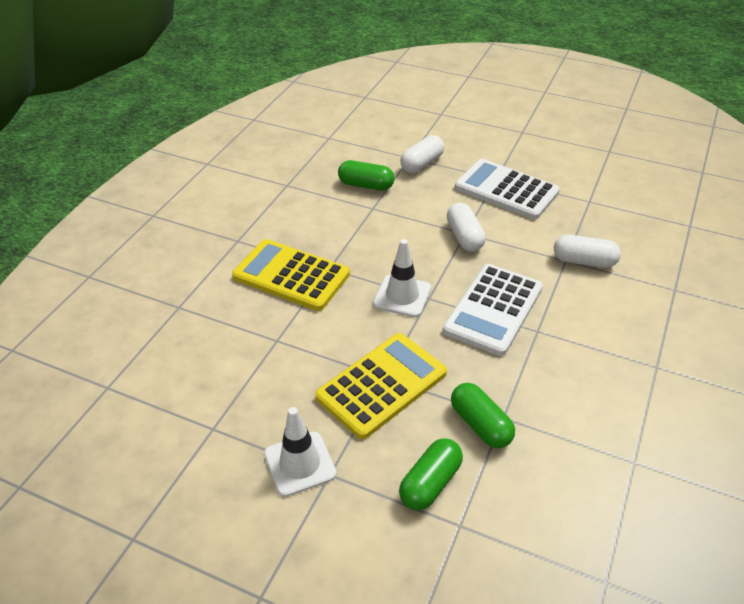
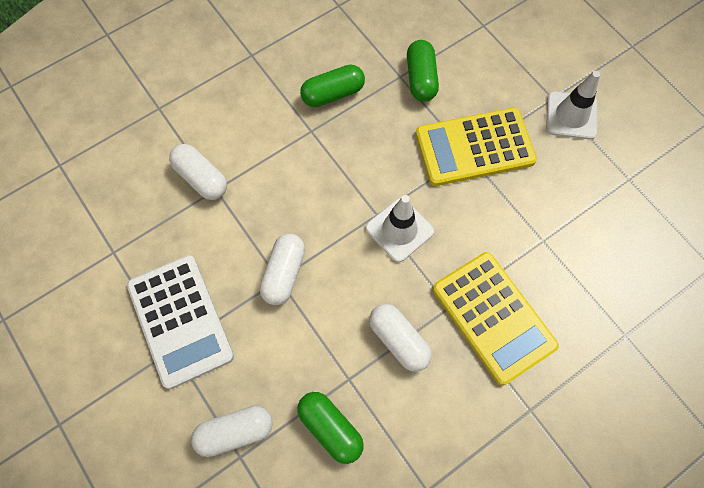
camera: 150 degrees left, 25 degrees up
(353, 237) = (398, 340): none -> white capsule
(430, 483) = (485, 57): green capsule -> green capsule (333, 93)
(493, 309) = (329, 170): white calculator -> none

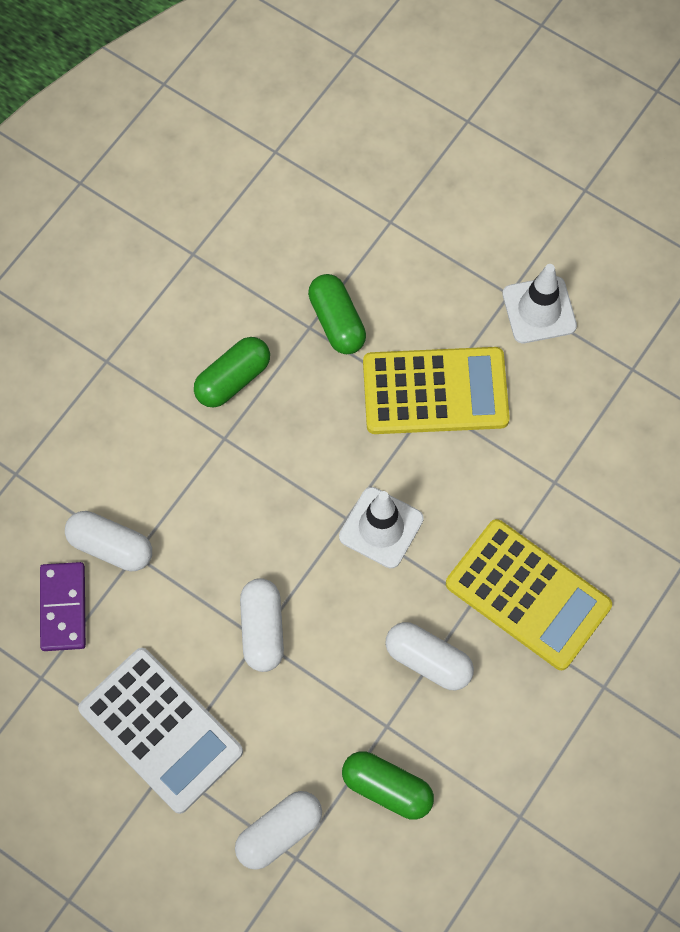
camera: 20 degrees left, 0 degrees up
(150, 209) = (63, 607): none -> purple domino
(474, 147) = (435, 391): yellow calculator -> yellow calculator turned 150 degrees counterclockwise

